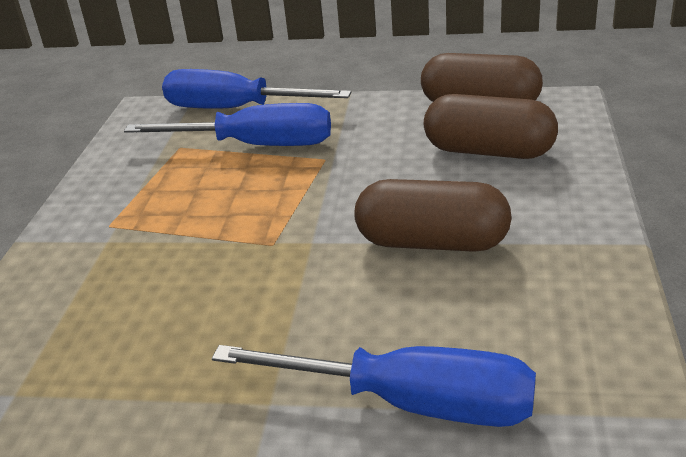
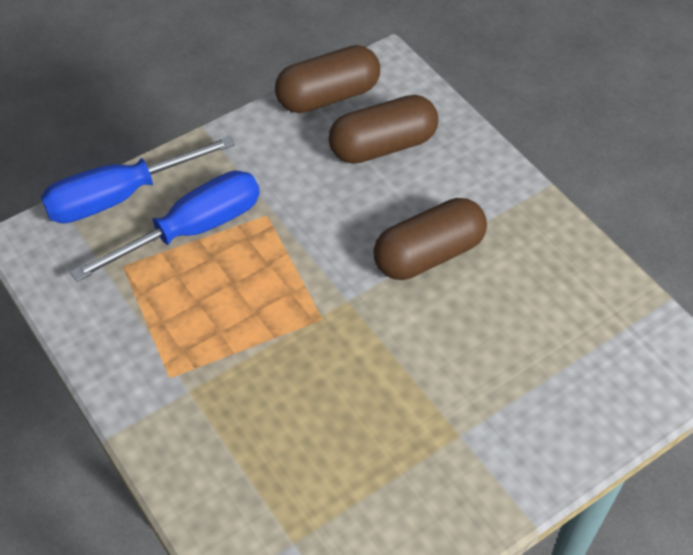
camera: 45 degrees left, 20 degrees up
(413, 403) = (536, 381): blue screwdriver -> none

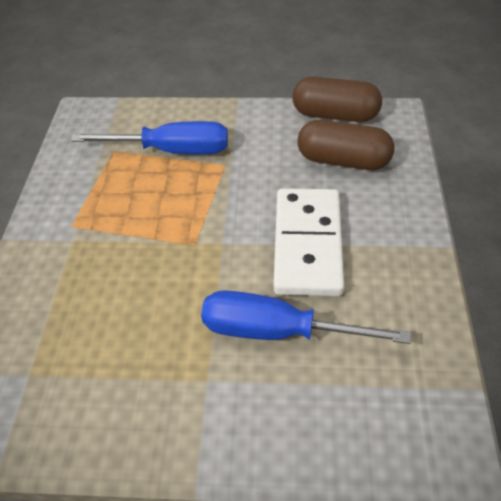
camera: 40 degrees right, 5 degrees down
(118, 197) = (150, 113): blue screwdriver -> blue screwdriver (276, 331)
(428, 254) = (307, 244): brown capsule -> white domino

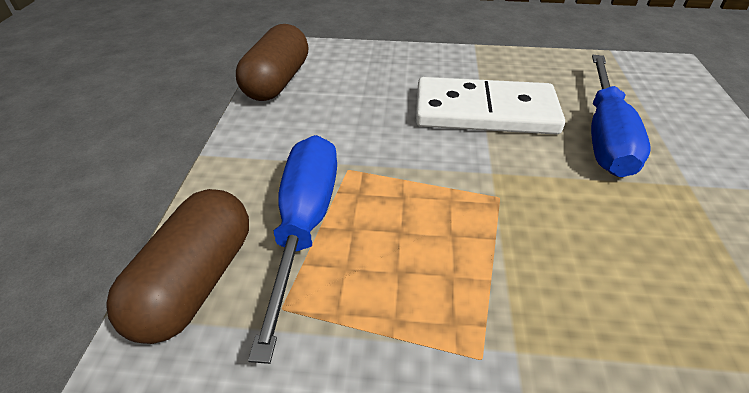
camera: 90 degrees left, 5 degrees down
(343, 161) = (358, 83): brown capsule -> brown capsule (196, 282)

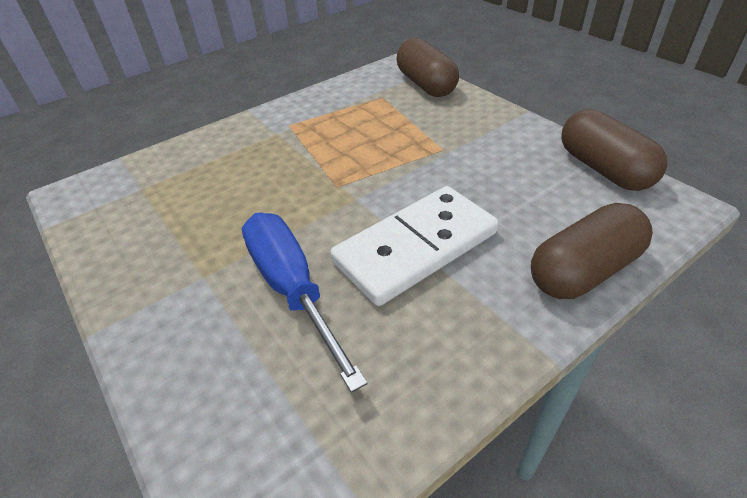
camera: 140 degrees right, 0 degrees up
(305, 223) = (420, 118): blue screwdriver -> none
(402, 55) = (583, 271): none -> brown capsule

